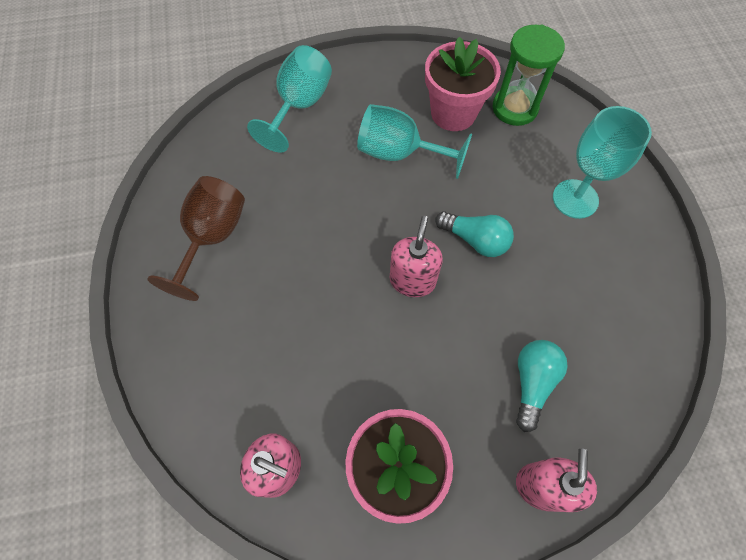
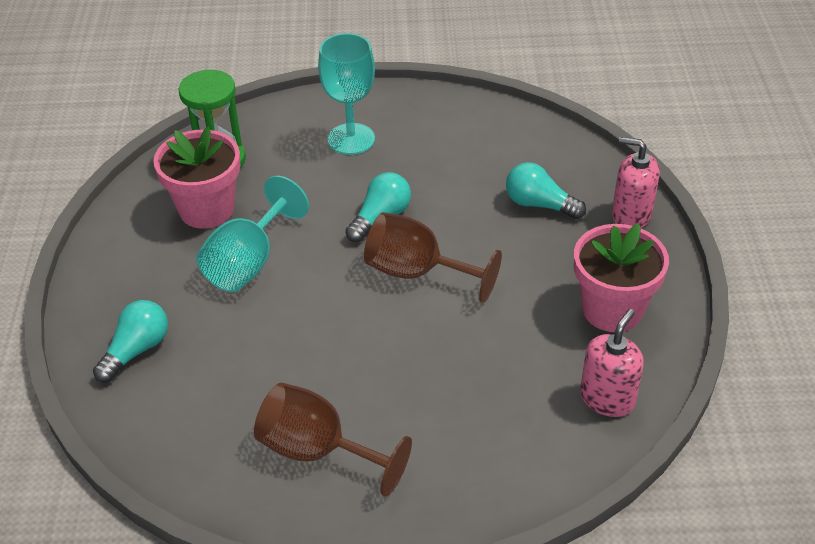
camera: 80 degrees left, 20 degrees down
(299, 106) = (136, 350): turquoise goblet -> turquoise light bulb
(412, 280) = (417, 272): pink soap dispenser -> brown goblet

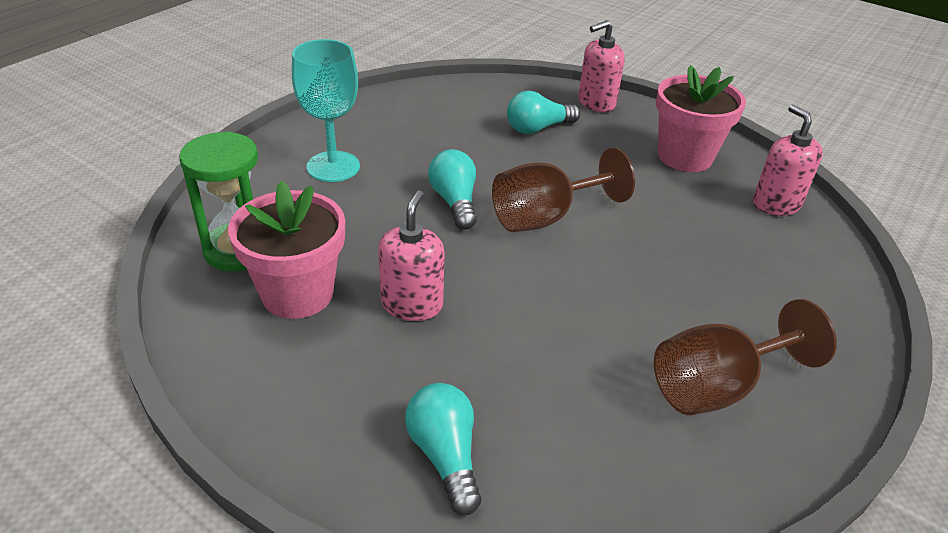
camera: 55 degrees left, 5 degrees down
(248, 262) = (412, 304): turquoise goblet -> pink soap dispenser

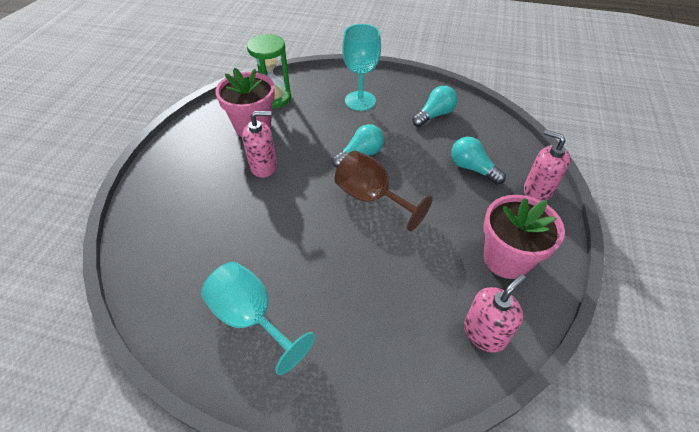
camera: 70 degrees right, 10 degrees up
(445, 455) = (167, 209): turquoise light bulb -> turquoise light bulb (434, 115)
(717, 386) = (251, 318): brown goblet -> turquoise goblet

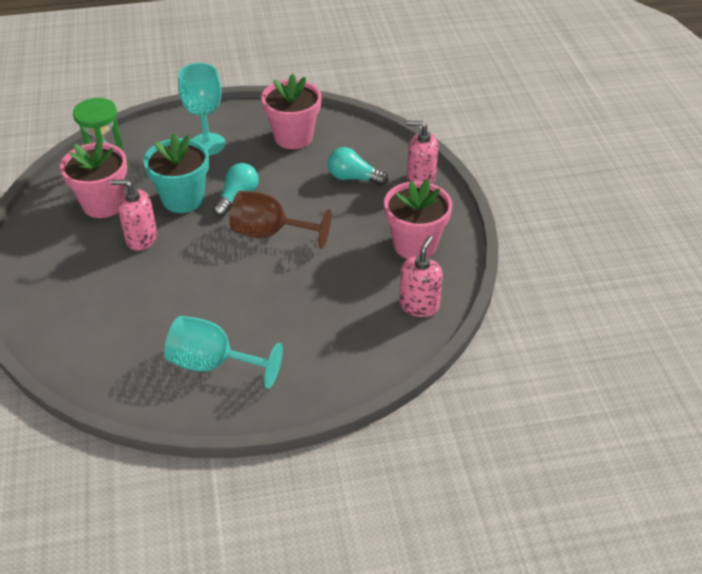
camera: 25 degrees left, 5 degrees down
(263, 166) = (141, 239): pink soap dispenser -> pink soap dispenser turned 135 degrees counterclockwise
(315, 142) = (183, 199): none -> turquoise flower pot
(434, 115) = (293, 137): turquoise light bulb -> pink flower pot

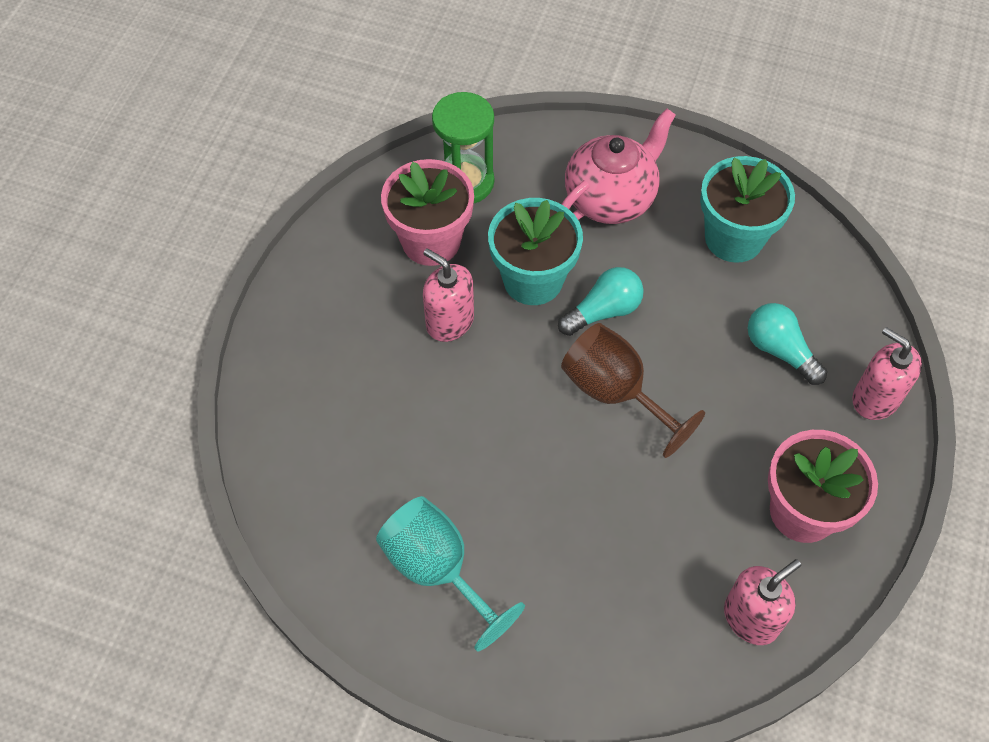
camera: 30 degrees right, 15 degrees up
(207, 144) = (611, 198): turquoise goblet -> pink teapot
(293, 137) = (734, 238): pink flower pot -> turquoise flower pot

